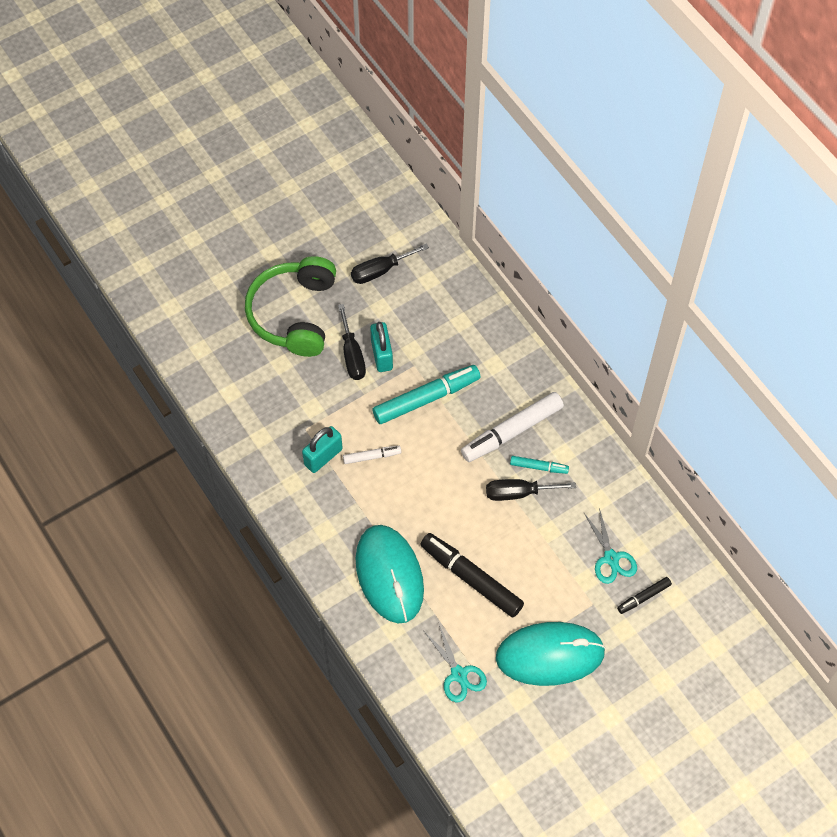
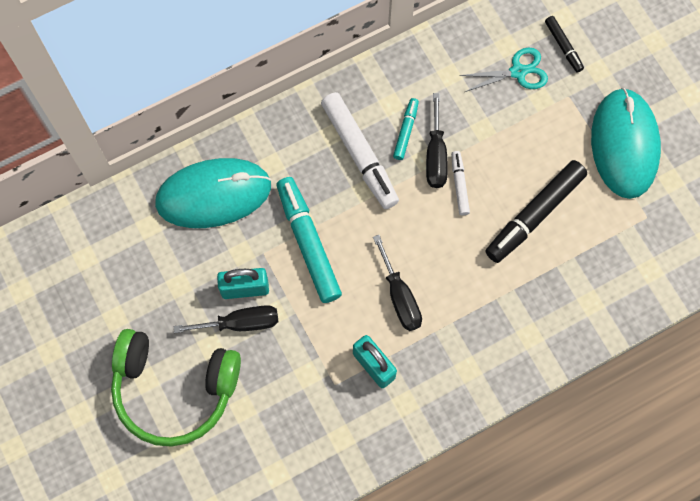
camera: 85 degrees left, 10 degrees up
(371, 456) = (378, 310): white marker -> white marker (459, 185)
(380, 271) = (127, 281): black screwdriver -> black screwdriver (400, 296)
(389, 575) = (526, 301): turquoise mouse -> turquoise mouse (213, 194)
(459, 674) = (644, 238): turquoise scissors -> none

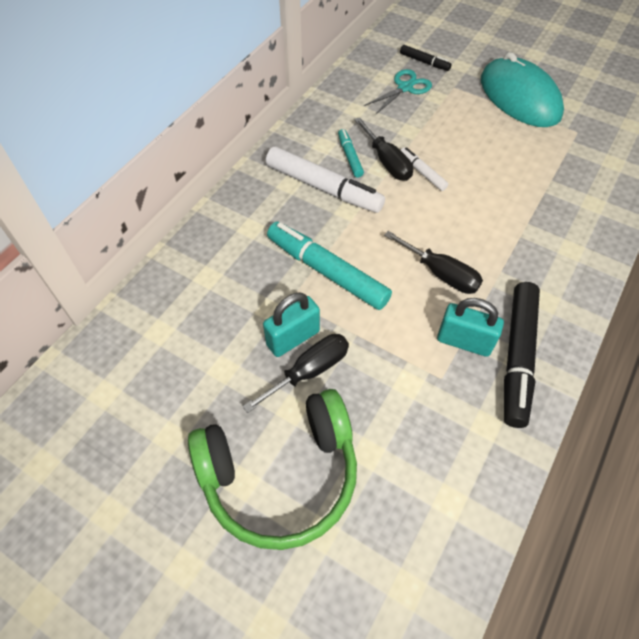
camera: 30 degrees left, 15 degrees down
(213, 194) = (210, 275): turquoise mouse -> none
(535, 214) = (497, 166): black marker -> black marker (517, 356)

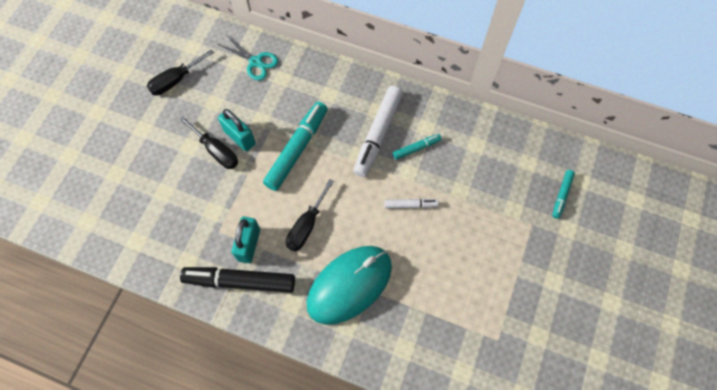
camera: 80 degrees right, 10 degrees up
(281, 474) = (148, 147): green headphones -> none
(387, 162) = (417, 176): black screwdriver -> black screwdriver (175, 80)
(405, 88) = (517, 182): turquoise scissors -> turquoise scissors (255, 62)
(422, 173) = (410, 205): white marker -> white marker turned 45 degrees clockwise
(424, 62) = (561, 195): black marker -> turquoise marker
(519, 97) = (533, 285): turquoise mouse -> turquoise mouse (349, 285)

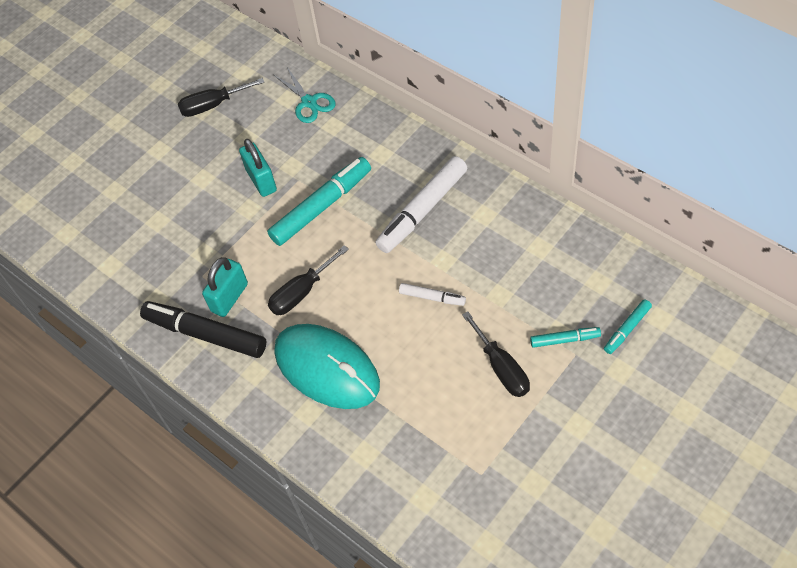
camera: 25 degrees right, 10 degrees down
(216, 151) = (230, 189): black screwdriver -> black screwdriver (501, 368)
(349, 285) = (327, 368): turquoise mouse -> turquoise mouse turned 60 degrees clockwise
(416, 148) = (463, 235): turquoise marker -> turquoise marker (564, 340)

